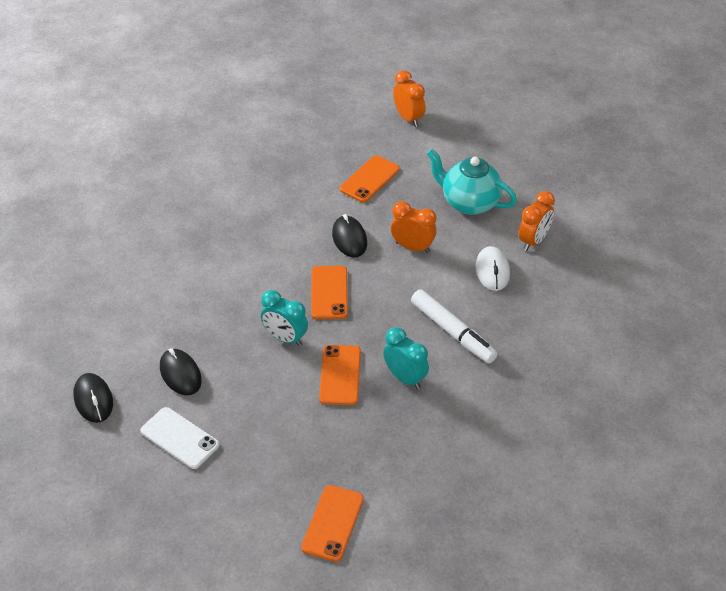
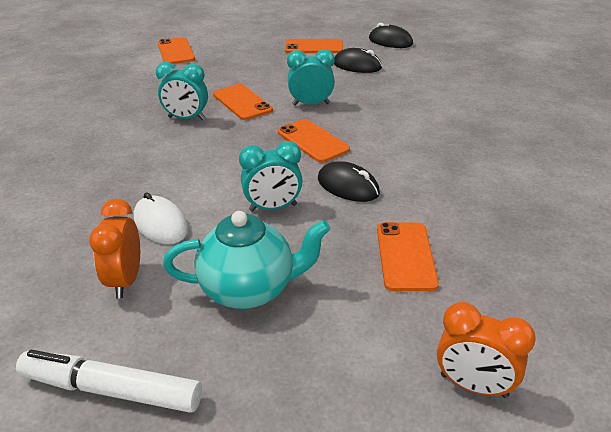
camera: 145 degrees right, 10 degrees down
(179, 438) = (314, 47): white phone -> orange phone
(412, 247) = (273, 207): orange clock -> turquoise clock
(453, 332) = (167, 159): white marker -> white marker (111, 390)

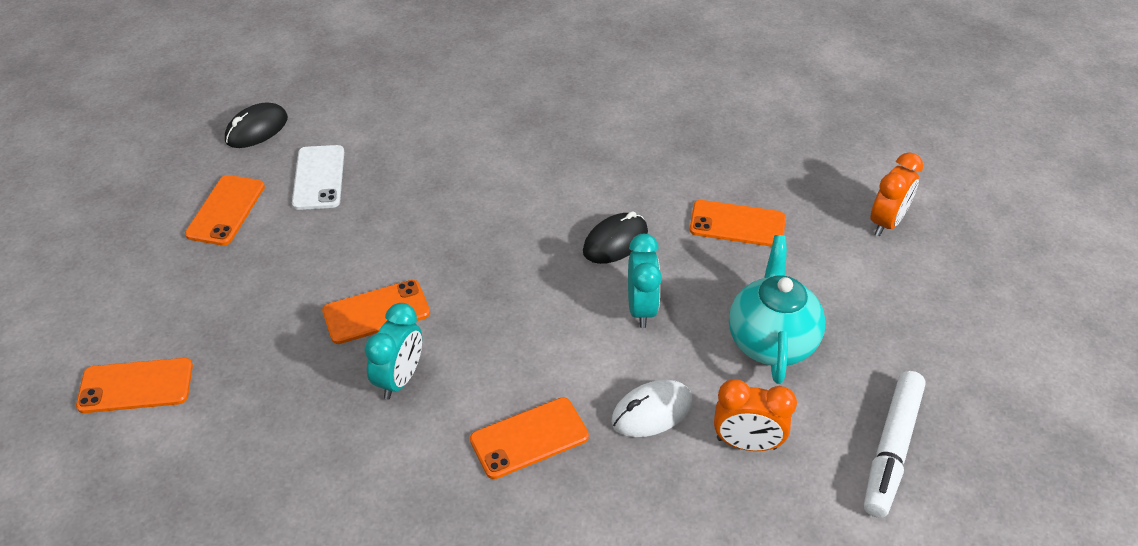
camera: 80 degrees left, 10 degrees up
(311, 104) = (413, 242): turquoise clock -> none
(312, 141) = (510, 255): orange phone -> orange phone (529, 438)
(357, 66) = (319, 177): black mouse -> white phone

